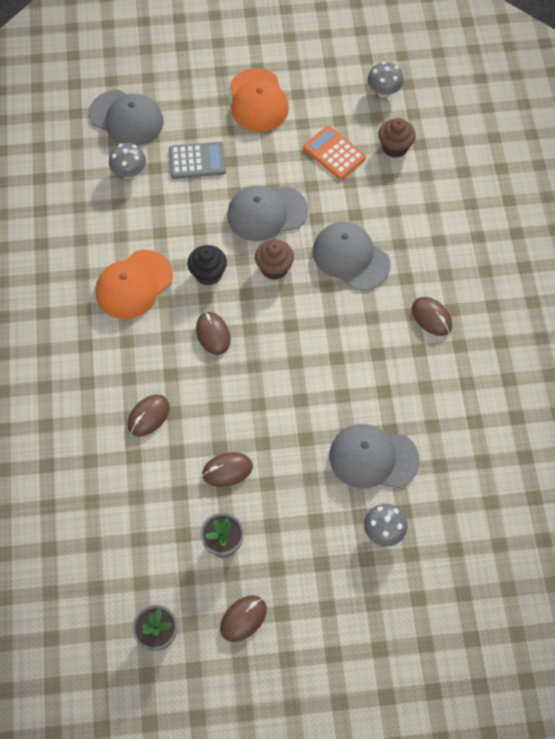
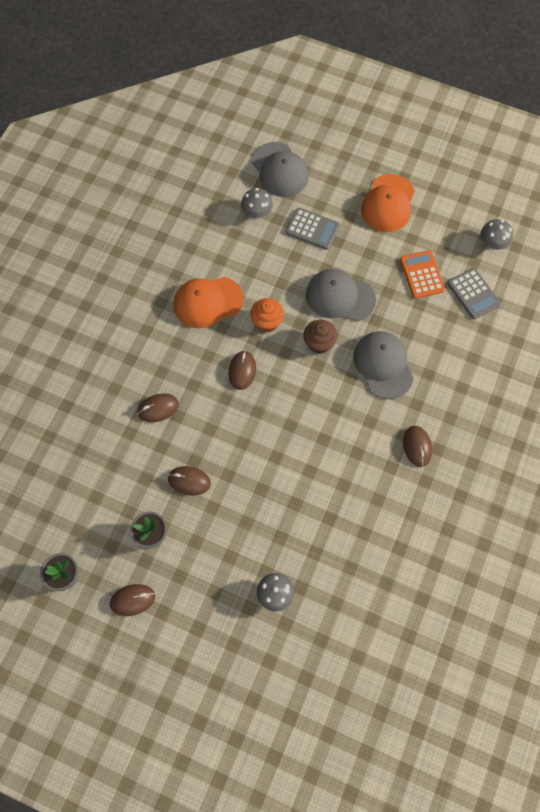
camera: 30 degrees right, 5 degrees up
(208, 274) = (267, 322): black cupcake -> orange cupcake
(373, 458) = (302, 533): grey cap -> none
(395, 147) = (473, 294): brown cupcake -> grey calculator

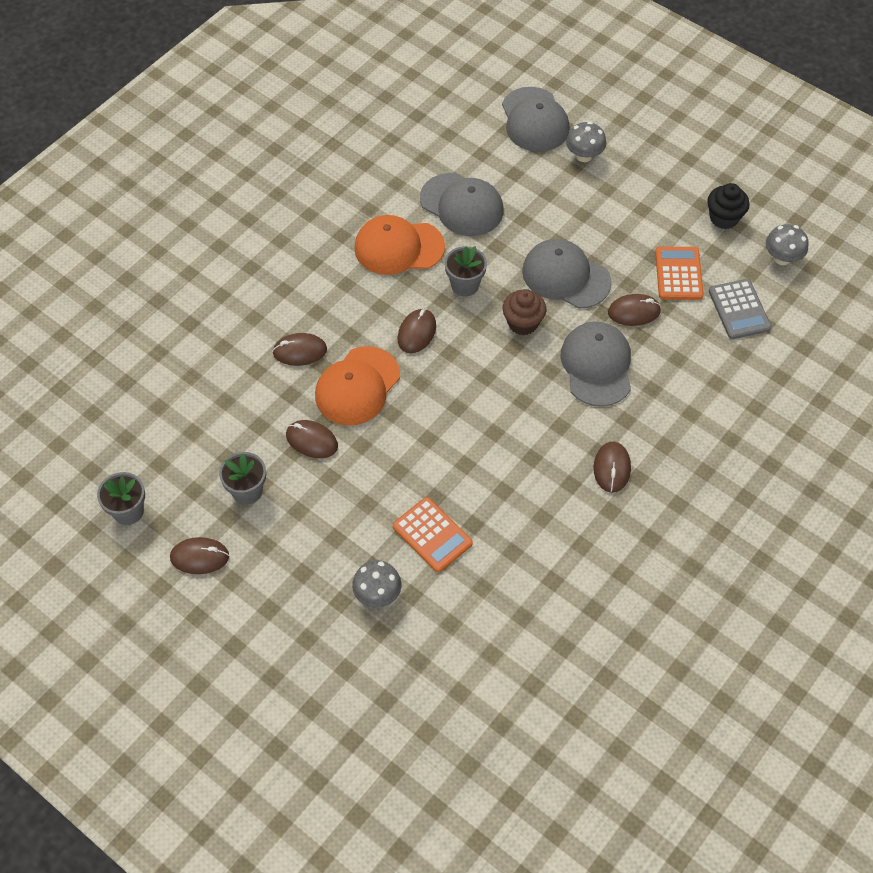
camera: 15 degrees right, 10 degrees down
(245, 255) = (462, 205): none -> grey cap
(257, 213) = (490, 162): grey mushroom -> grey mushroom (584, 155)
(267, 322) = (465, 285): orange cupcake -> grey flower pot
(301, 535) = (432, 535): none -> orange calculator
(312, 229) = (554, 194): grey calculator -> none
(388, 203) = (660, 185): orange cap -> orange cap (357, 386)
(398, 314) = (634, 312): none -> brown mouse
(442, 220) = (724, 218): none -> black cupcake

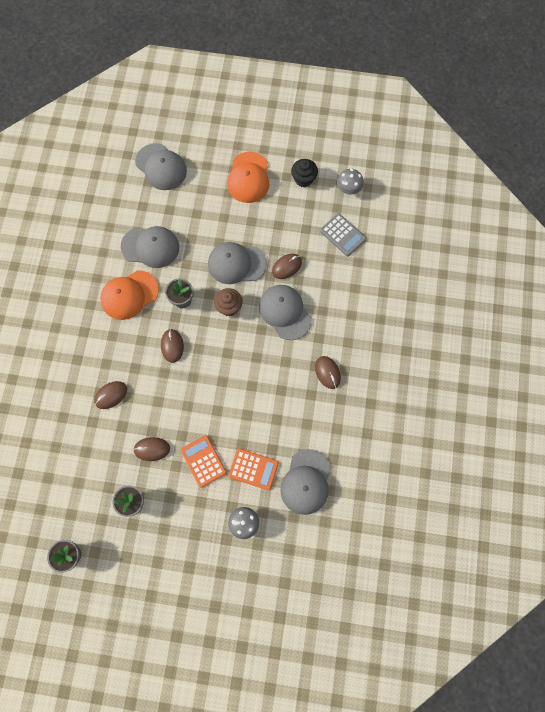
camera: 30 degrees left, 15 degrees up
(200, 557) = (130, 559): brown mouse -> none
(357, 386) = (158, 399): orange cap -> orange cap (248, 178)
(496, 589) = (306, 482): none -> grey cap
(584, 155) = (203, 177): grey mushroom -> none
(678, 274) = (298, 229): orange calculator -> orange calculator (203, 461)

